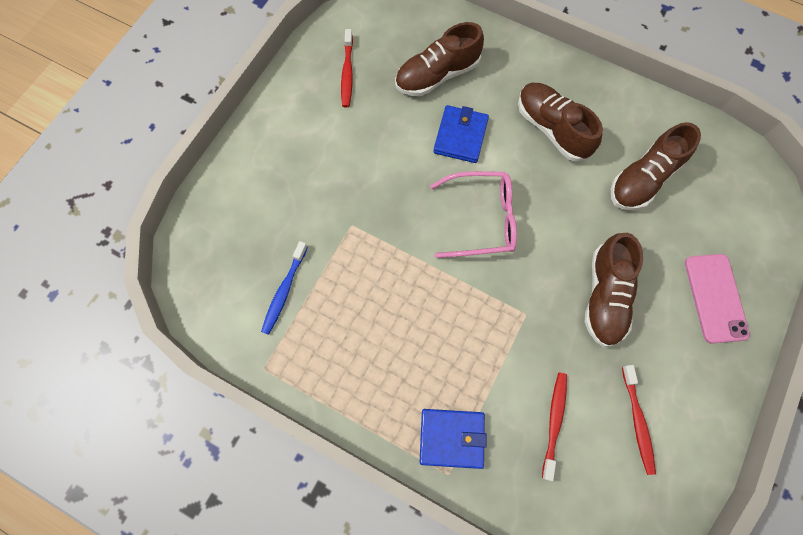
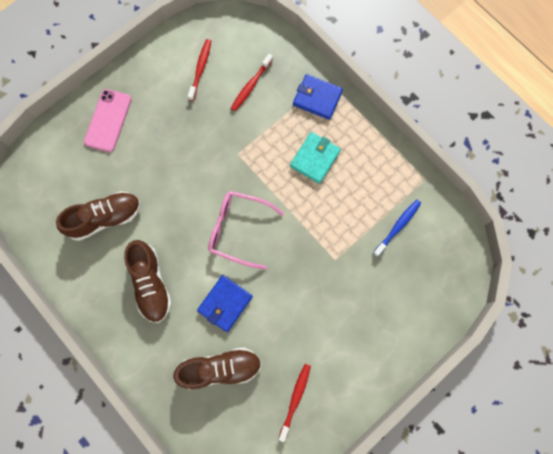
camera: 160 degrees left, 5 degrees up
(422, 344) = (315, 158): none -> turquoise wallet
(604, 296) = (180, 146): brown shoe -> none

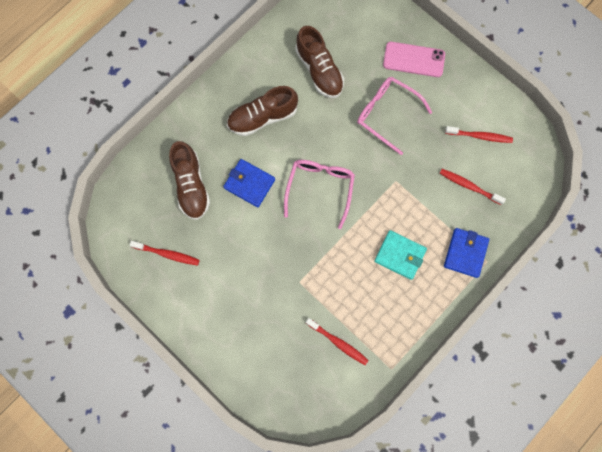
camera: 85 degrees right, 0 degrees up
(165, 154) = (387, 114): none -> pink glasses
(397, 227) = (338, 342): blue toothbrush -> red toothbrush

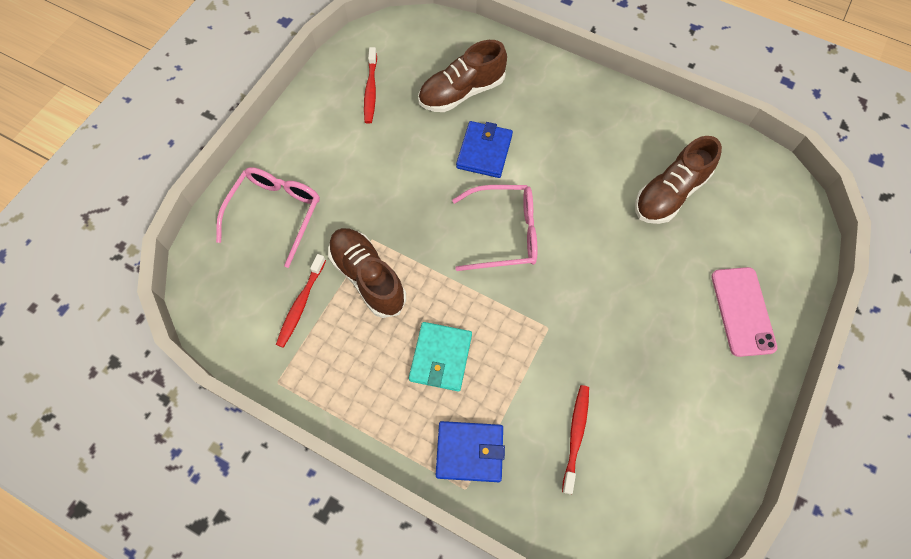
camera: 75 degrees right, 10 degrees down
(262, 117) = (577, 144): brown shoe -> brown shoe (368, 277)
(387, 114) = (642, 294): pink glasses -> pink glasses (275, 214)
(479, 136) = (662, 435): red toothbrush -> none

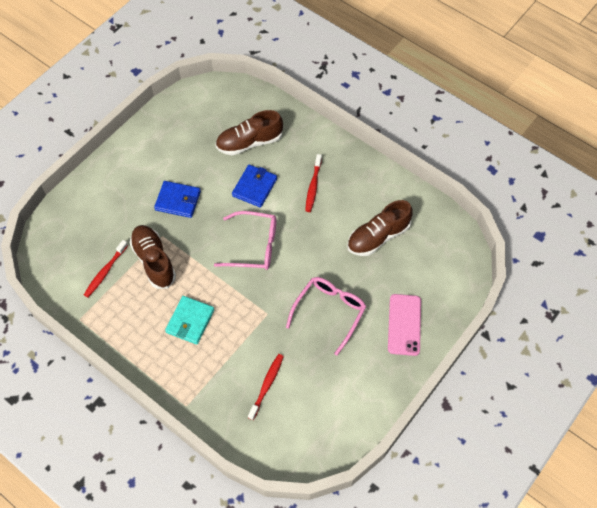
camera: 10 degrees right, 5 degrees down
(275, 214) = (100, 208): pink glasses -> pink glasses (329, 312)
(371, 90) = (185, 131): red toothbrush -> red toothbrush (313, 186)
(469, 452) = (194, 383): blue wallet -> blue wallet (178, 200)

